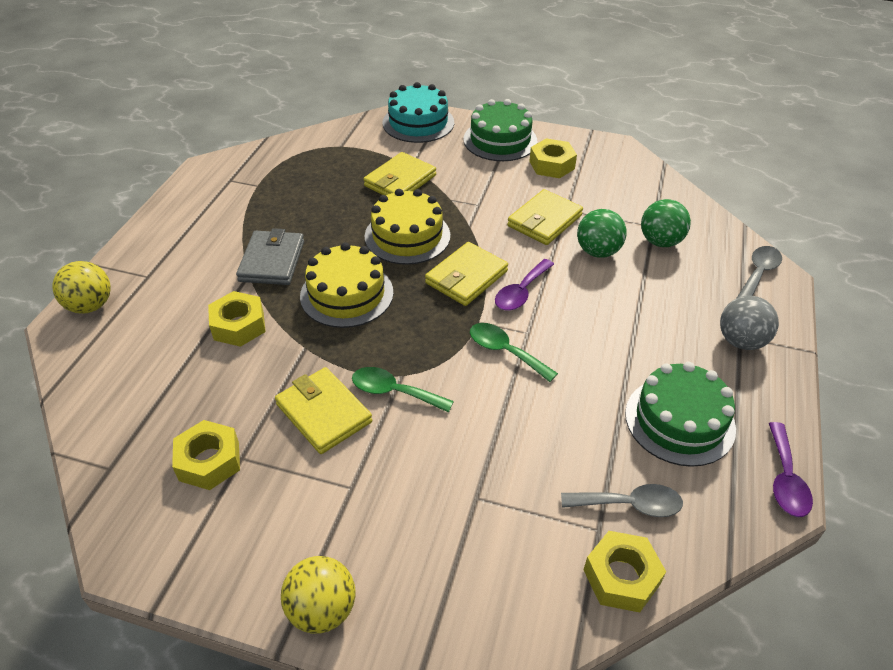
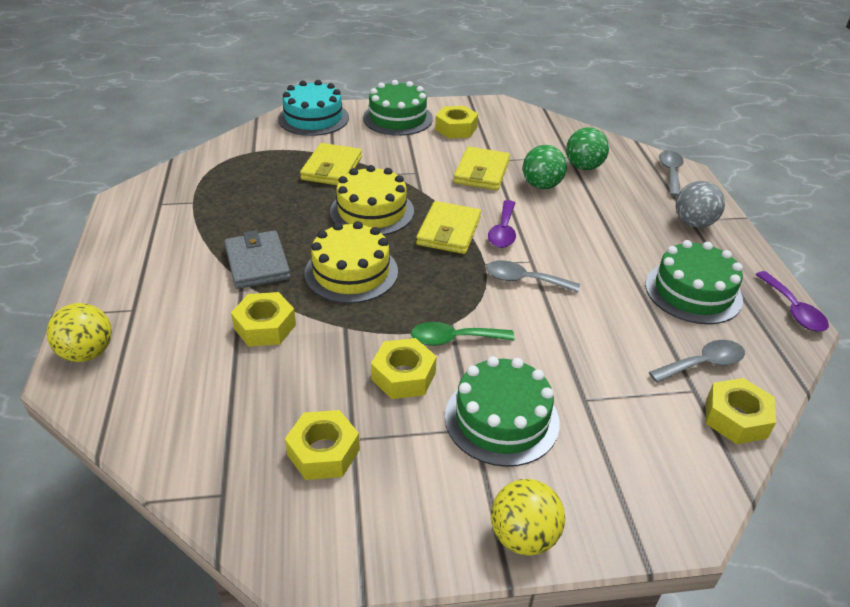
camera: 25 degrees left, 5 degrees down
(324, 413) = (403, 376): yellow wallet -> yellow nut
(382, 488) = (501, 419): none -> green cake
(505, 351) = (524, 280): green spoon -> grey spoon

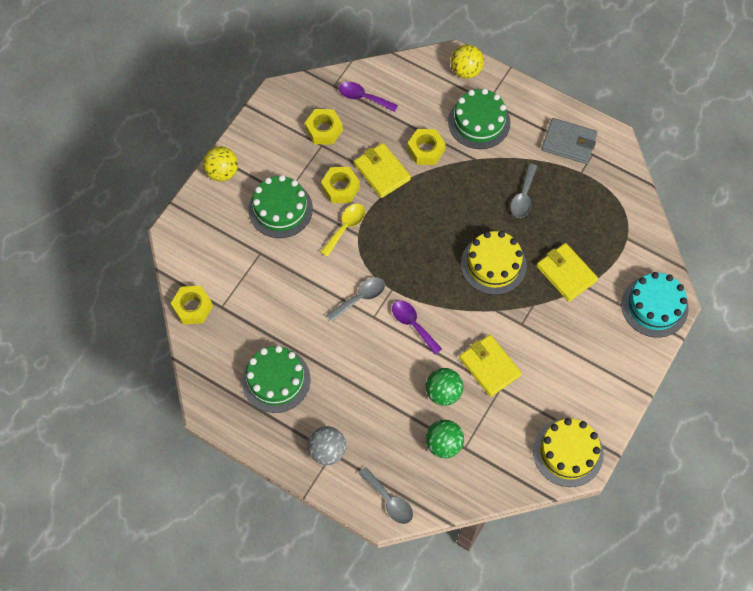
camera: 130 degrees right, 25 degrees up
(257, 263) = (485, 174): grey wallet -> grey wallet (569, 143)
(351, 272) = (439, 215): yellow cake -> yellow cake (568, 452)
(398, 118) = (613, 367): green cake -> green cake (479, 122)
(449, 231) = (437, 293): yellow wallet -> yellow wallet (382, 172)
(454, 339) = (345, 227): green spoon -> yellow spoon
(456, 128) = (565, 398): yellow nut -> none
(703, 364) = (230, 328): grey spoon -> grey spoon (523, 197)
(793, 310) = (218, 419): purple spoon -> purple spoon (363, 97)

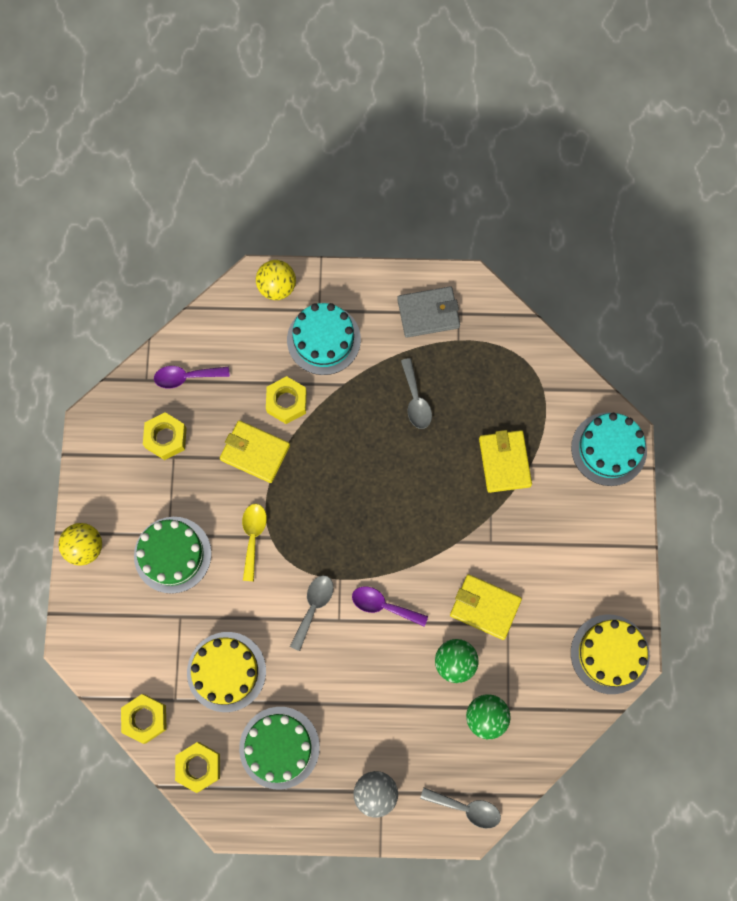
camera: 30 degrees left, 10 degrees up
(340, 188) = (222, 495): yellow nut -> yellow nut (199, 766)
(479, 122) = (323, 339): green cake -> turquoise cake
(493, 264) = (427, 493): yellow cake -> yellow cake (226, 671)
(566, 273) = (504, 462): yellow wallet -> yellow wallet turned 60 degrees clockwise

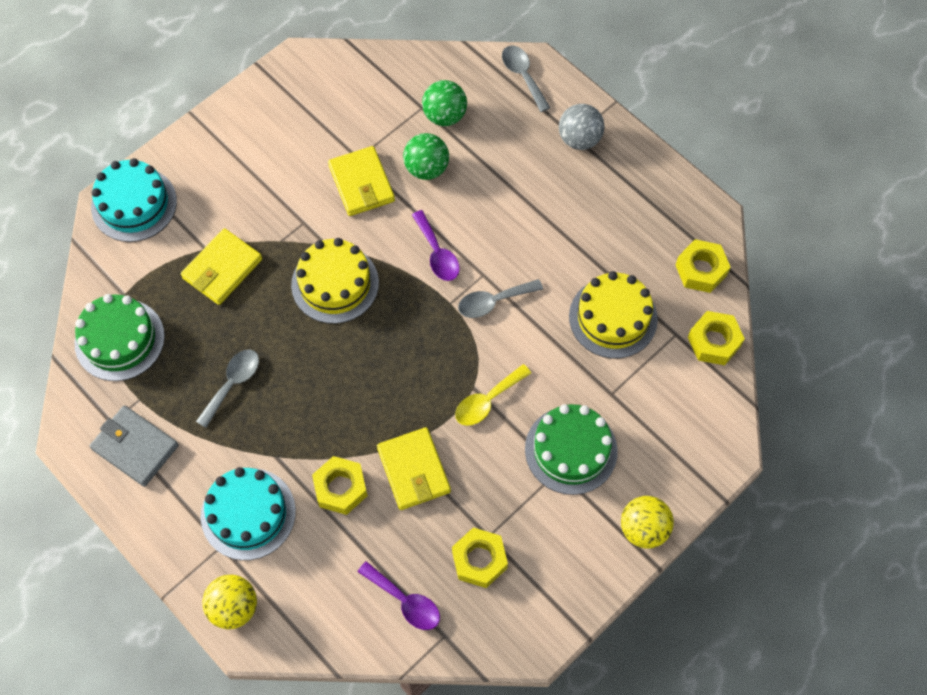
camera: 135 degrees left, 10 degrees down
(279, 747) = (623, 229): green cake -> green cake (119, 339)
(609, 654) = (309, 76): yellow cake -> yellow cake (335, 284)

